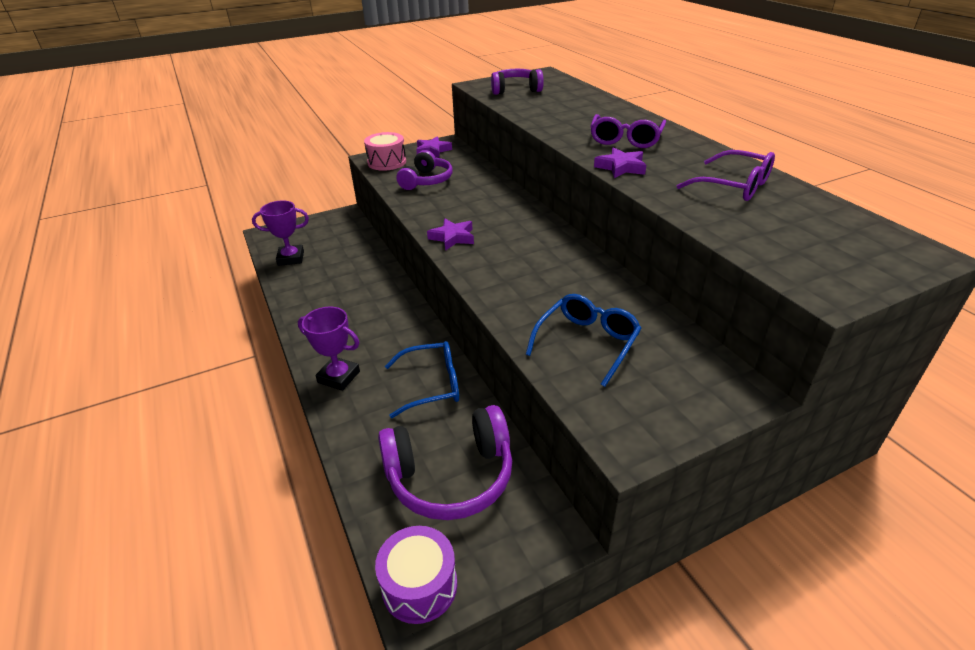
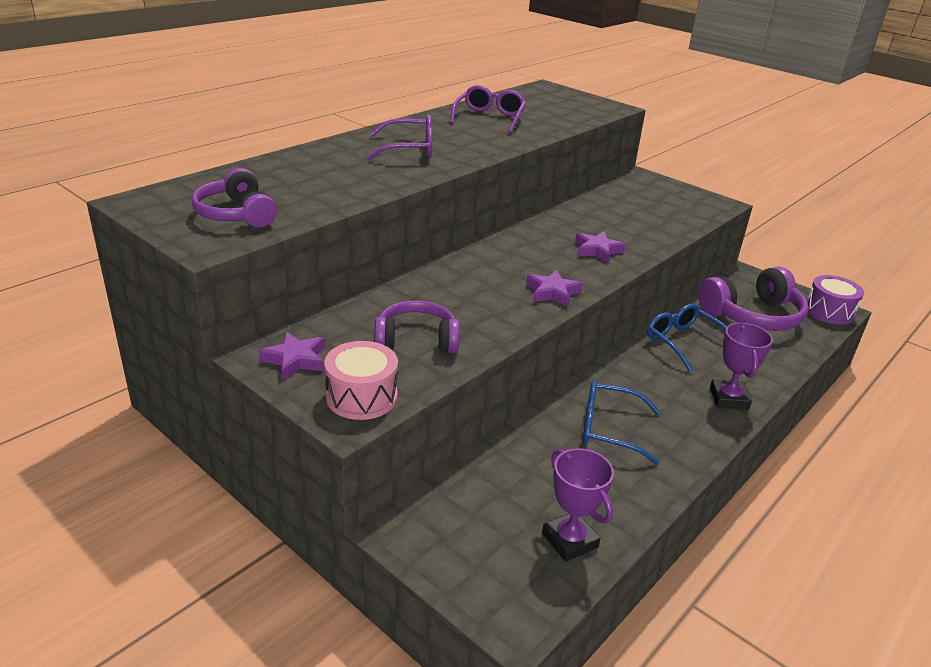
camera: 115 degrees left, 5 degrees down
(451, 476) = (752, 315): purple headphones -> purple headphones turned 105 degrees clockwise
(587, 343) = (647, 217): blue glasses -> blue glasses (609, 429)
(621, 167) = (482, 150): purple star -> purple star (597, 250)

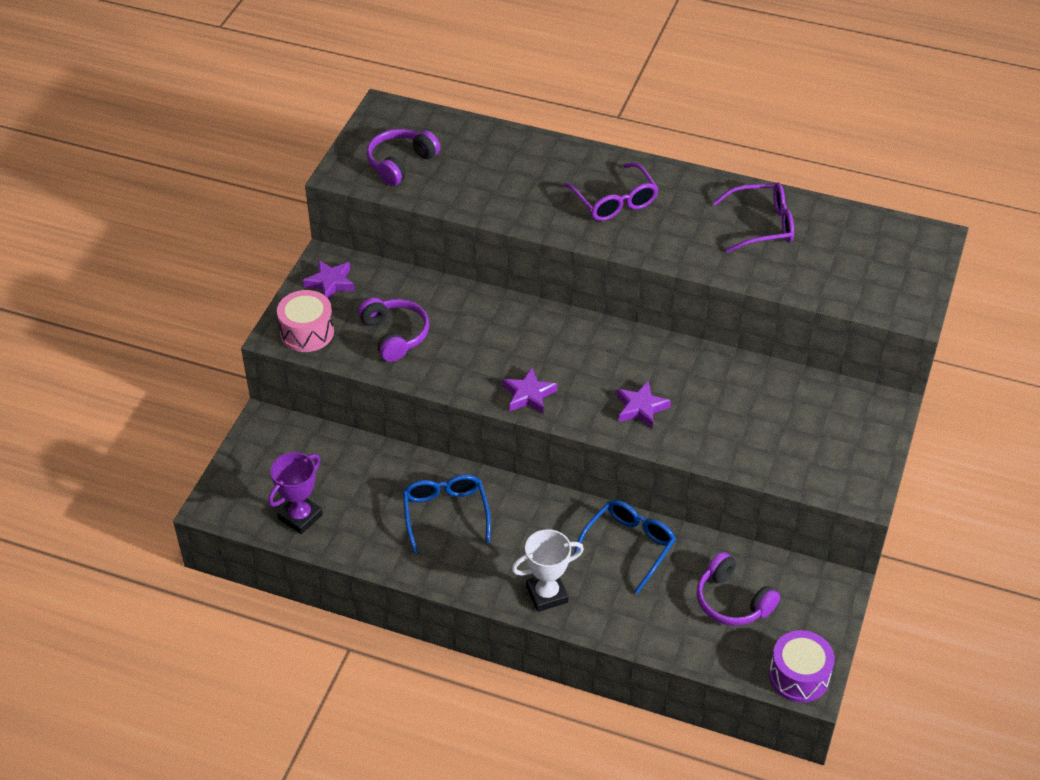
camera: 70 degrees right, 15 degrees up
(729, 398) = (547, 594): purple trophy -> white trophy
(752, 315) = (732, 601): purple headphones -> purple headphones, size x0.66

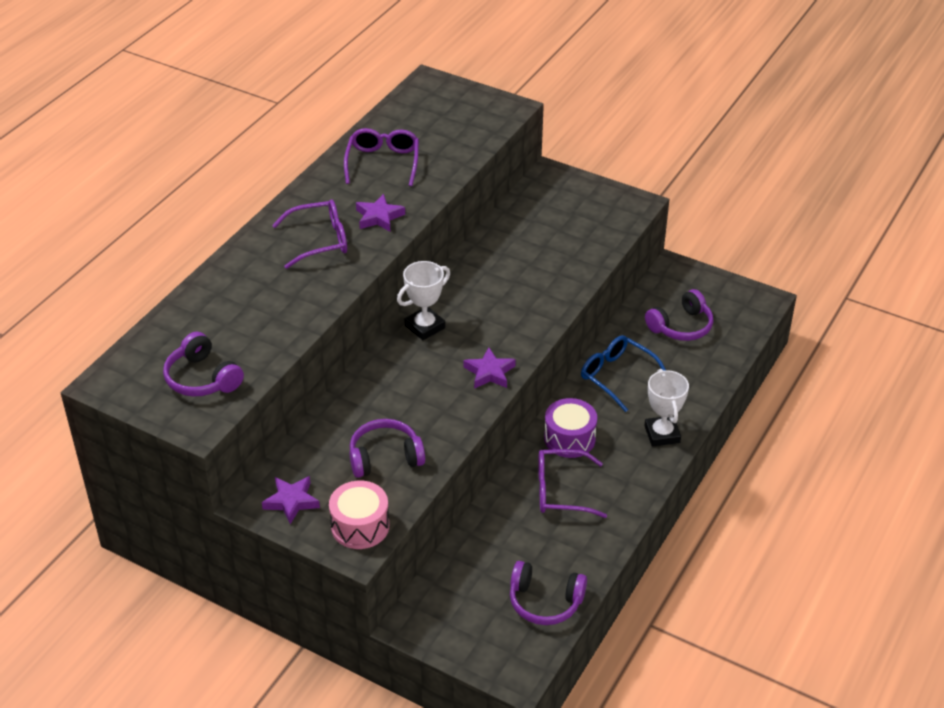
camera: 80 degrees left, 5 degrees down
(300, 517) = (545, 602): purple trophy -> purple headphones
(445, 514) = (561, 491): blue glasses -> purple glasses
(585, 336) = (425, 327): none -> white trophy
(640, 408) = (521, 305): purple star -> purple star (379, 217)
(799, 676) = (755, 304): purple drum -> purple drum (569, 438)

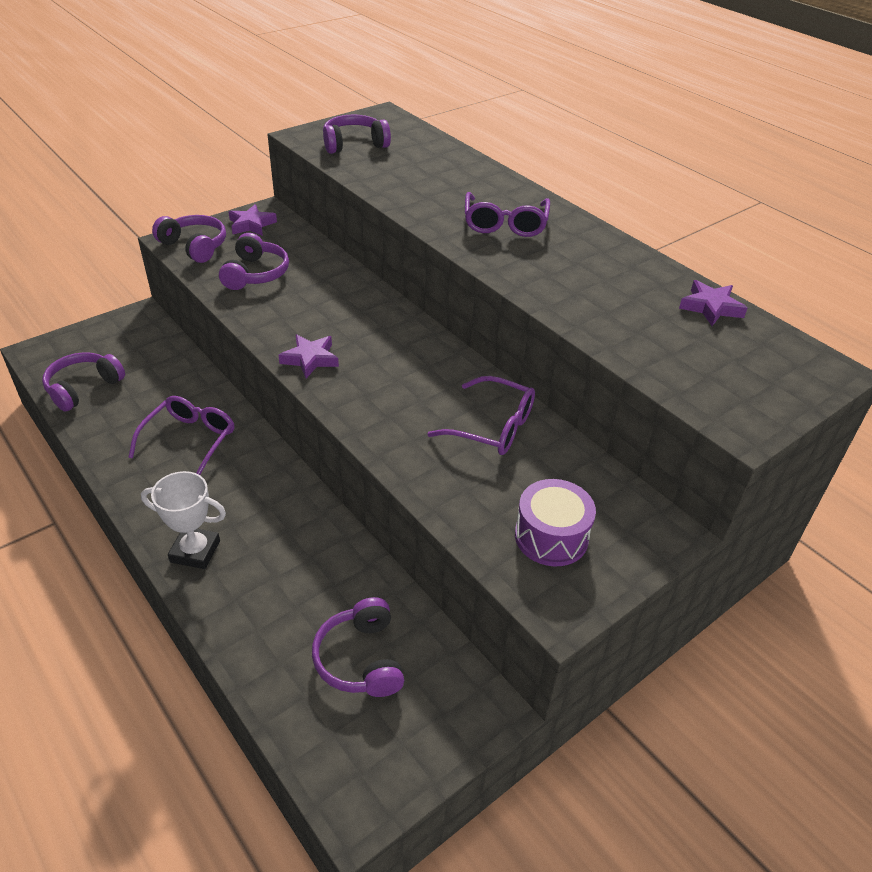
camera: 110 degrees right, 0 degrees up
(360, 526) = (194, 246): pink drum -> purple headphones
(379, 217) = (526, 264): purple star -> purple star (710, 307)
(383, 162) = (635, 290): purple glasses -> purple glasses (493, 427)
(425, 327) = (410, 337): white trophy -> none
(569, 438) = (251, 471): purple drum -> purple drum (551, 537)
(617, 376) = (313, 548): blue glasses -> none

